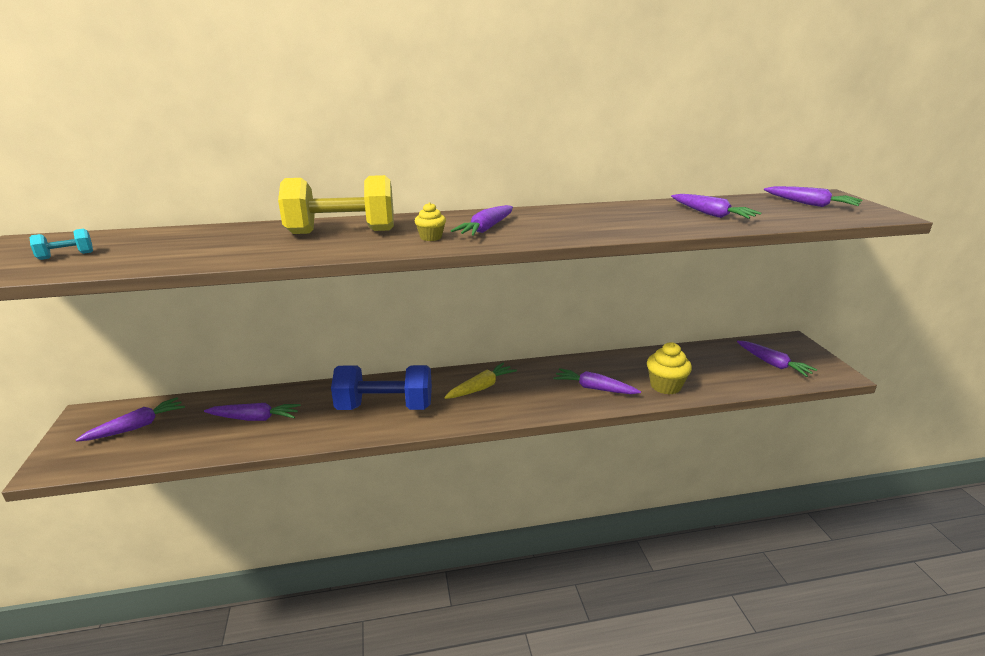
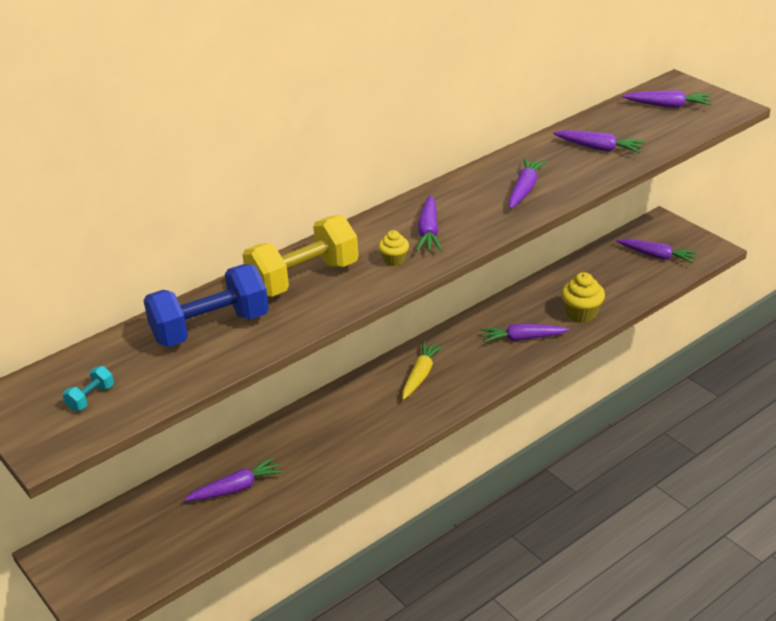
camera: 25 degrees left, 10 degrees up
(137, 427) = (126, 542): purple carrot -> purple carrot (524, 189)
(385, 407) = (350, 429): blue dumbbell -> blue dumbbell (210, 328)

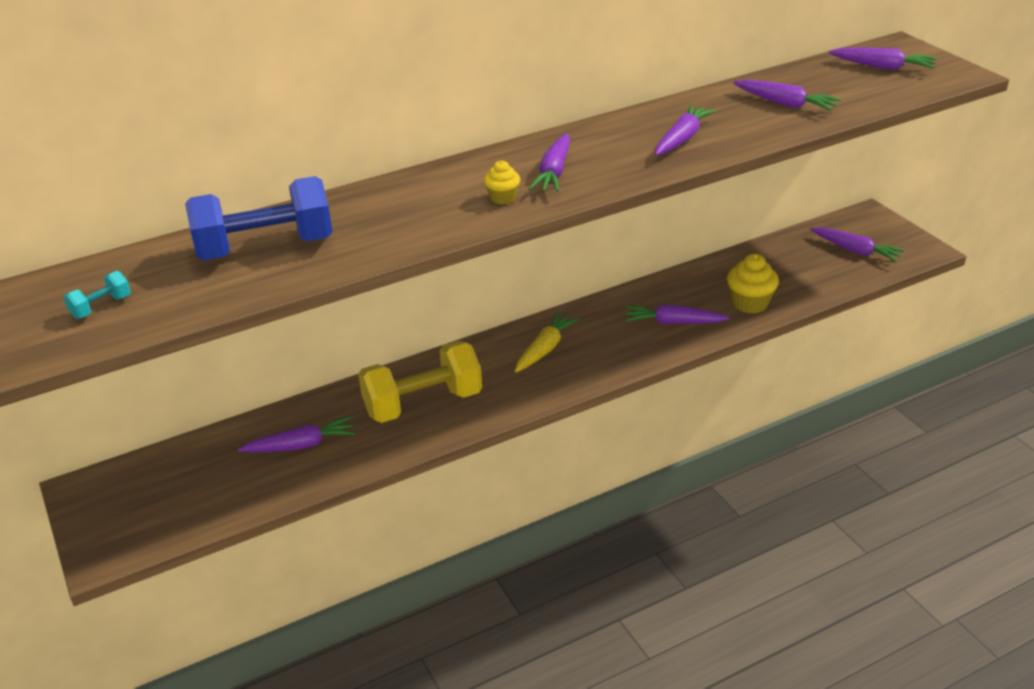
camera: 10 degrees right, 0 degrees up
(303, 278) = (391, 207): yellow dumbbell -> yellow dumbbell (423, 404)

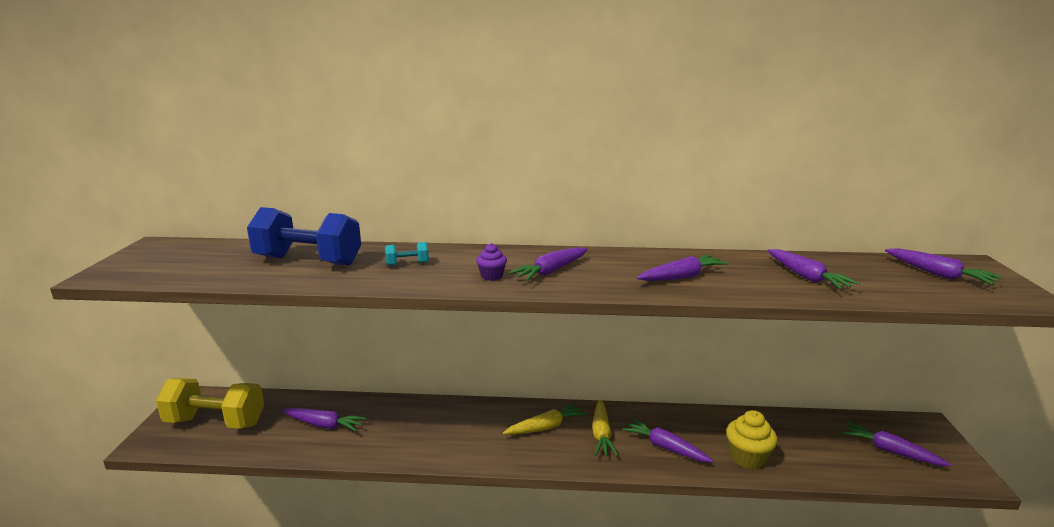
camera: 30 degrees right, 15 degrees down
(101, 307) = (179, 263): turquoise dumbbell -> turquoise dumbbell (407, 264)
(423, 404) = (424, 430): yellow dumbbell -> yellow dumbbell (215, 422)
(503, 198) = (492, 276): yellow cupcake -> purple cupcake
(605, 334) = (601, 434): none -> yellow carrot
(855, 251) = (890, 451): purple carrot -> purple carrot turned 150 degrees clockwise

